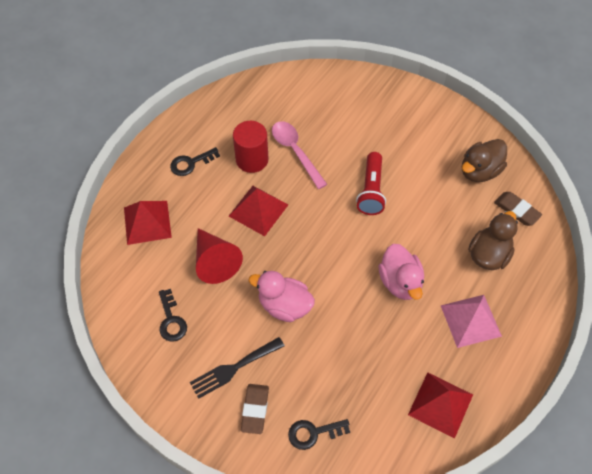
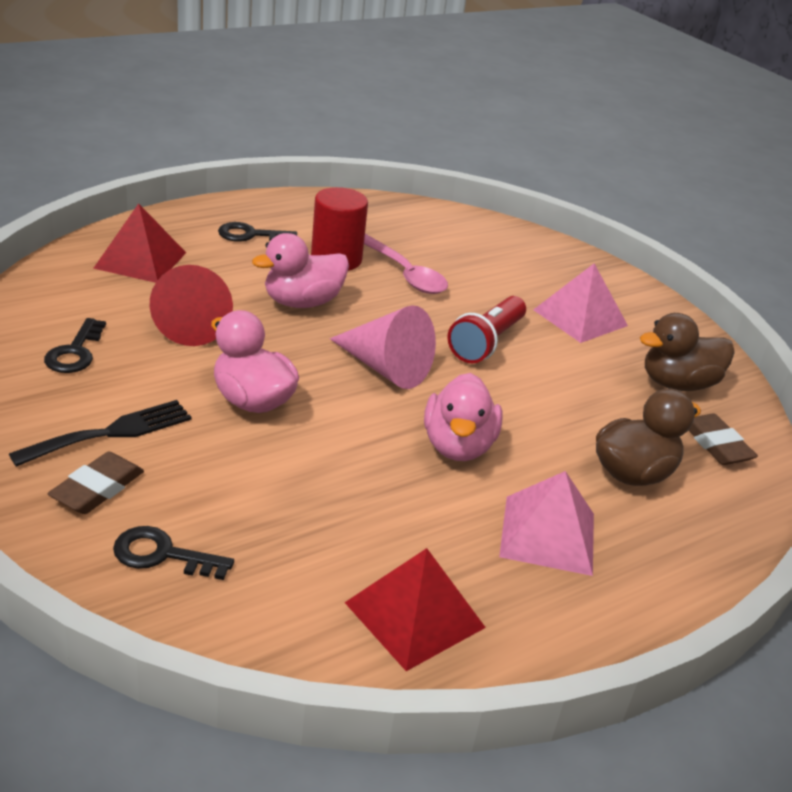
camera: 20 degrees right, 25 degrees down
(233, 368) = (111, 432): black fork -> black fork turned 150 degrees clockwise
(258, 210) = (302, 302): red pyramid -> pink duck
(295, 152) = (404, 273): pink spoon -> pink spoon turned 150 degrees clockwise
(333, 241) = (385, 368): none -> pink cone
(407, 140) = (580, 317): none -> pink pyramid

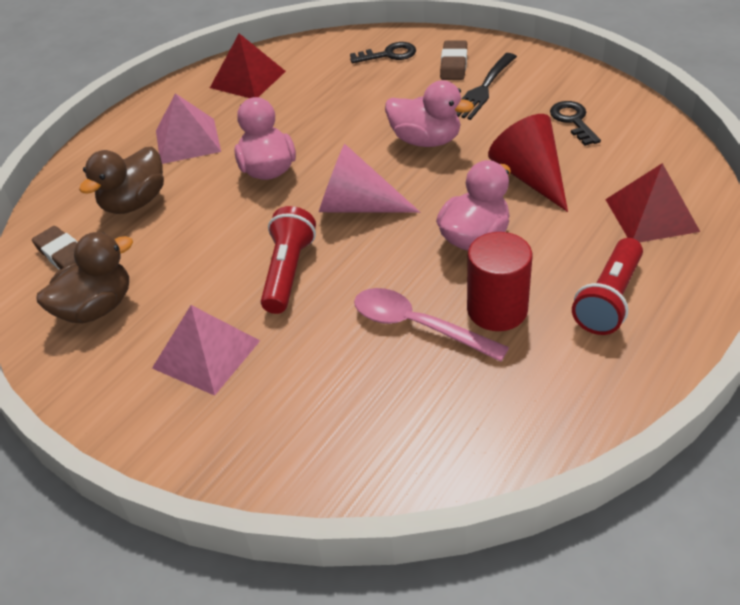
camera: 165 degrees right, 10 degrees up
(250, 235) = (609, 299): black key -> red flashlight

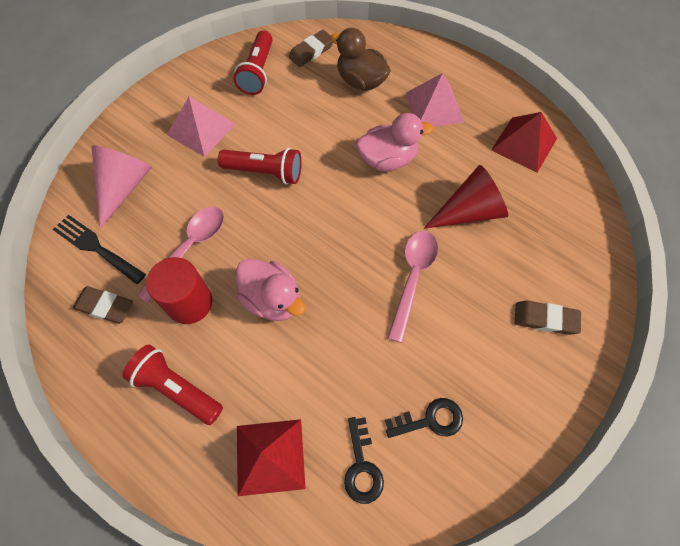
camera: 90 degrees right, 20 degrees up
(96, 308) = (258, 72): brown duck -> red flashlight
(357, 206) = (330, 218): pink cone -> pink cone (124, 187)
(389, 54) = (566, 260): black key -> black key (362, 467)
(426, 140) = (412, 278): pink duck -> pink spoon
(483, 89) = (495, 341): black fork -> black fork (96, 247)
(523, 397) = (105, 306): none -> brown eraser
(530, 176) = (345, 359): red cone -> red cone (469, 211)

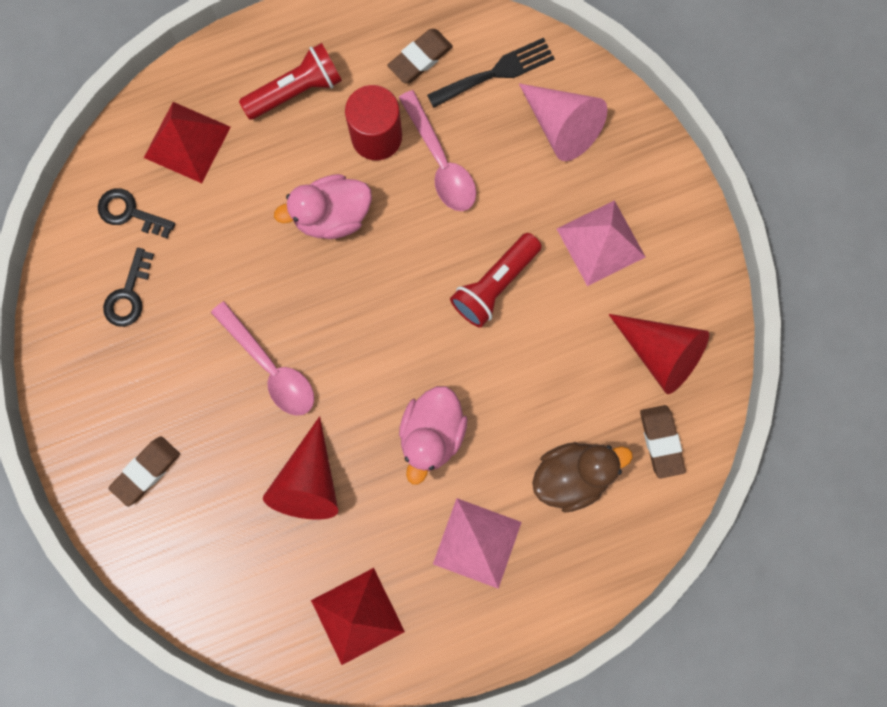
camera: 120 degrees right, 15 degrees up
(258, 72) = (660, 353): red flashlight -> red cone

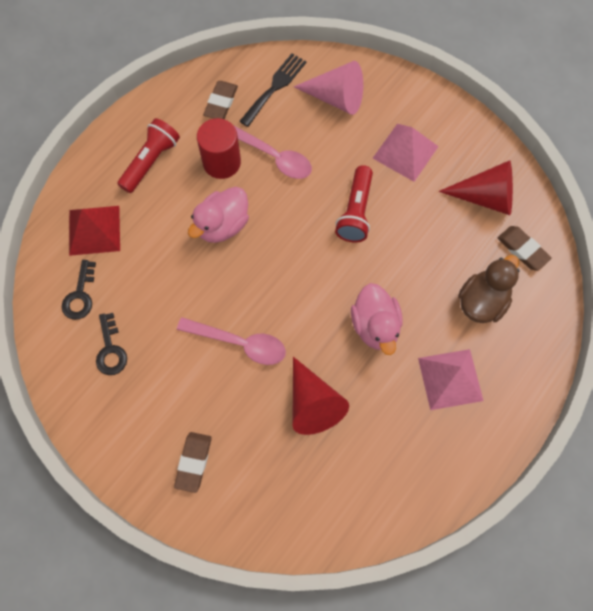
camera: 30 degrees left, 10 degrees down
(130, 212) = (80, 295): black key -> black key turned 75 degrees counterclockwise
(357, 616) = (402, 475): red pyramid -> none

